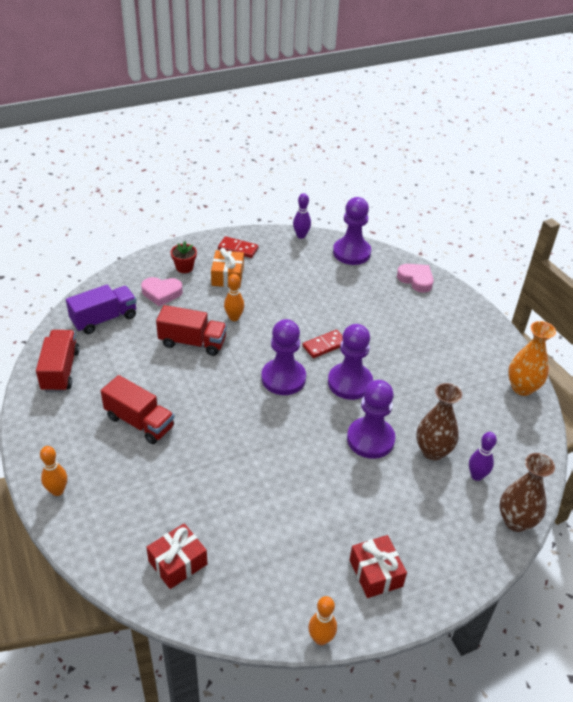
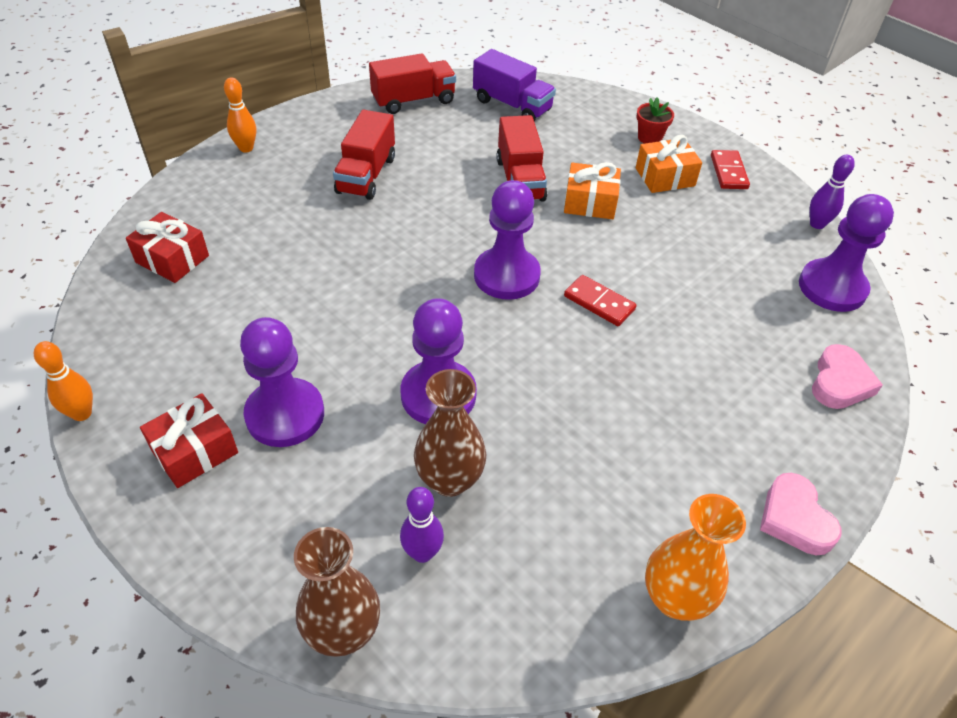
camera: 70 degrees right, 5 degrees up
(161, 293) = (588, 133): pink heart -> pink heart (794, 519)
(234, 318) = (590, 202): orange bowling pin -> orange gift
(350, 383) = (540, 347): purple pawn -> purple pawn (285, 414)

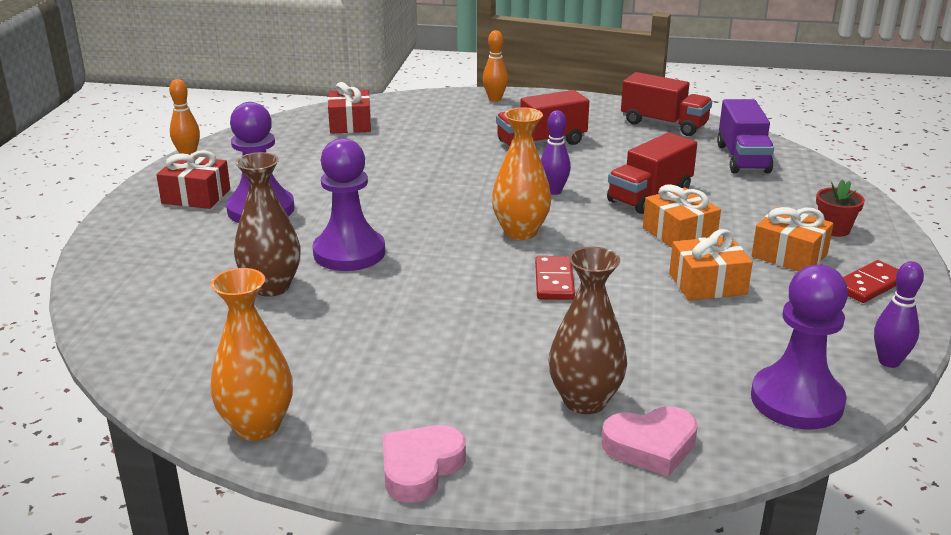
camera: 55 degrees right, 20 degrees down
(343, 631) = (100, 298): brown vase -> brown vase (585, 401)
(422, 553) = (192, 301): purple bowling pin -> purple bowling pin (553, 191)
(506, 276) = (520, 232): purple pawn -> orange vase
(669, 234) = (707, 284): none -> orange gift

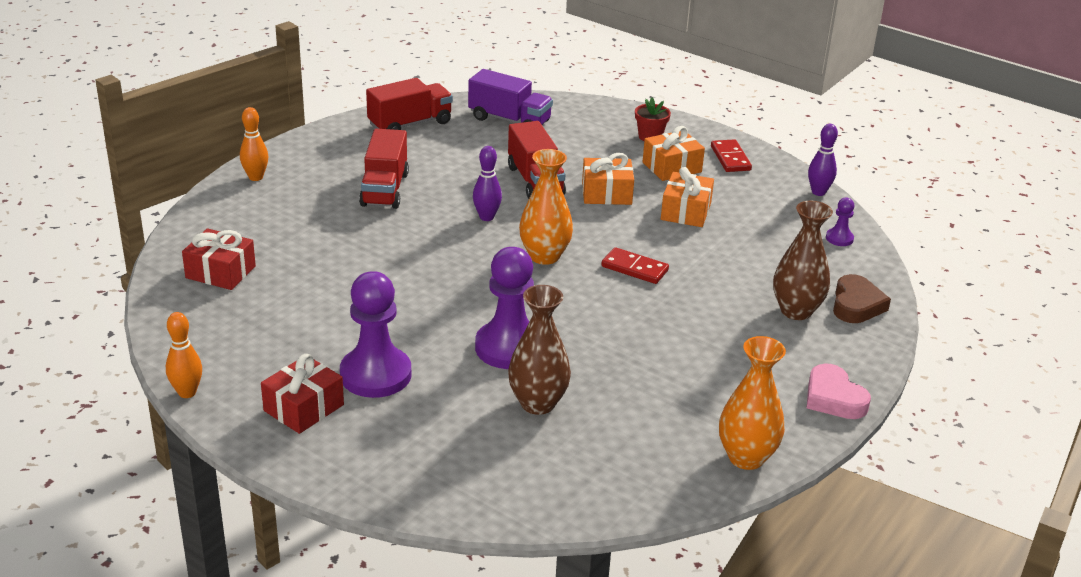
camera: 65 degrees left, 5 degrees up
(650, 446) = (856, 305): pink heart -> brown heart
(796, 401) = (839, 238): purple pawn -> purple pawn, size x0.46

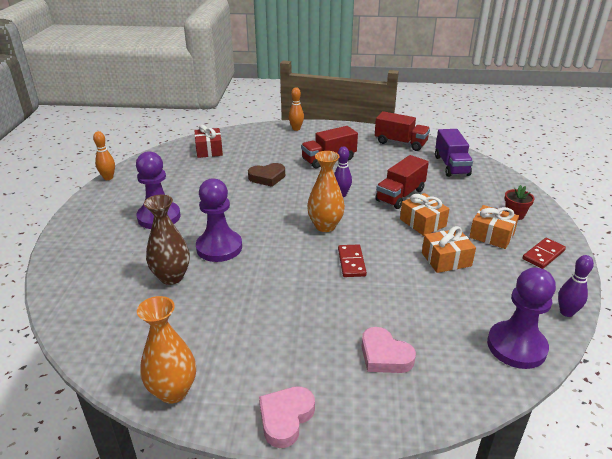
camera: 60 degrees right, 0 degrees up
(303, 408) = (116, 209): red gift -> none
(796, 311) = (384, 355): brown vase -> pink heart
(839, 238) = (516, 346): purple pawn -> purple pawn, size x2.19
(856, 305) = (432, 389): brown heart -> brown heart (267, 177)

